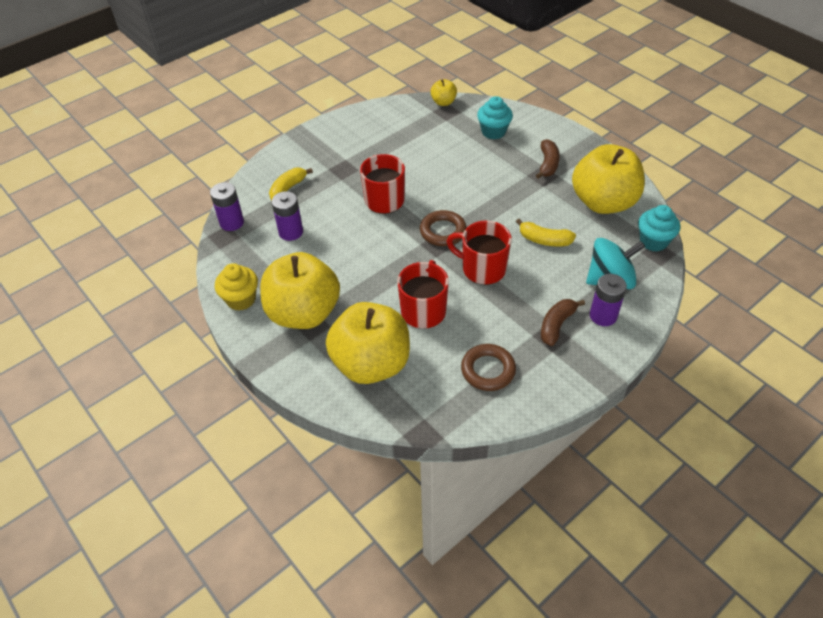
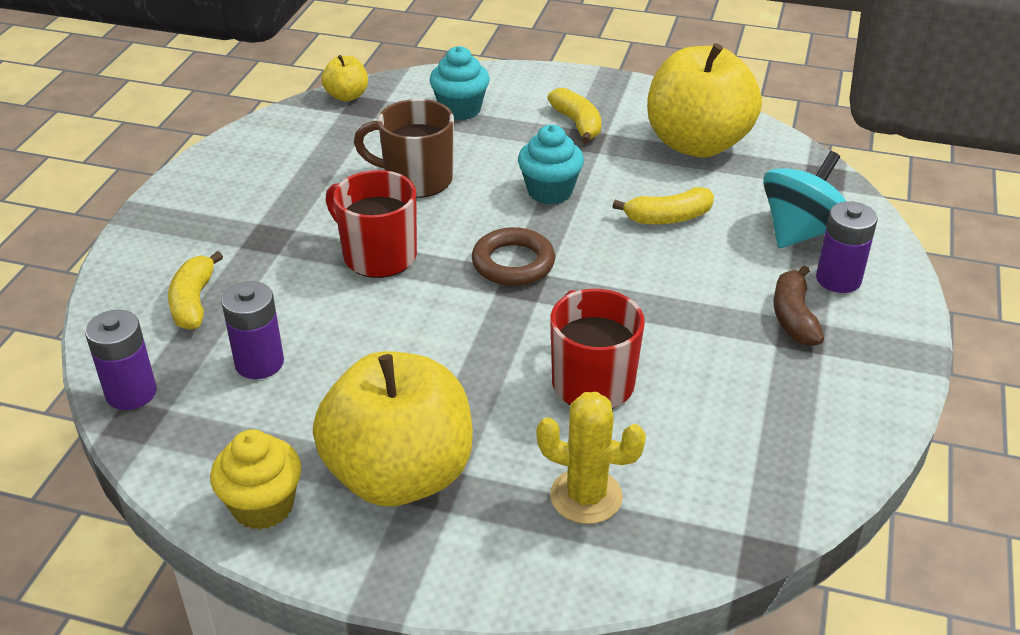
camera: 35 degrees left, 10 degrees down
(371, 364) = (586, 496): yellow apple -> yellow cactus
(436, 165) = (416, 179): none -> brown mug
(482, 269) = (621, 289): red mug -> none
(488, 370) = (764, 419): brown ring -> none
(548, 164) = (577, 124): brown banana -> yellow banana
(653, 241) = (805, 166): turquoise cupcake -> turquoise cupcake (550, 191)

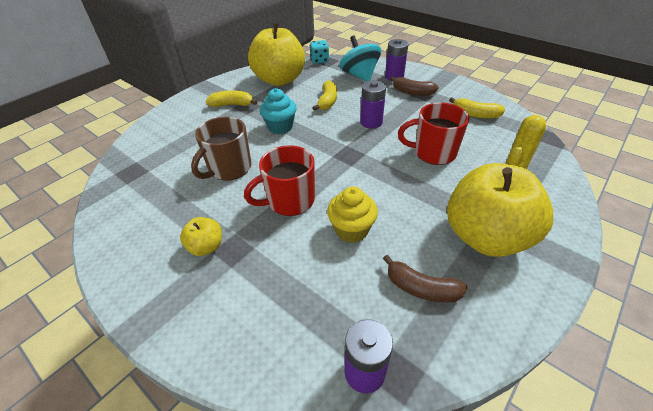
camera: 65 degrees left, 5 degrees up
(194, 302) = (278, 308): yellow banana -> yellow banana (475, 114)
(259, 363) = (364, 281): purple battery -> purple battery (371, 122)
(263, 506) = (502, 308): yellow cupcake -> yellow cupcake (351, 230)
(268, 419) = (421, 288): none -> brown banana
(347, 96) = (112, 176): yellow apple -> yellow apple (206, 247)
(460, 109) = (178, 137): turquoise cupcake -> none
(513, 263) = (330, 153): brown ring -> none
(815, 166) = (319, 60): none -> turquoise dice

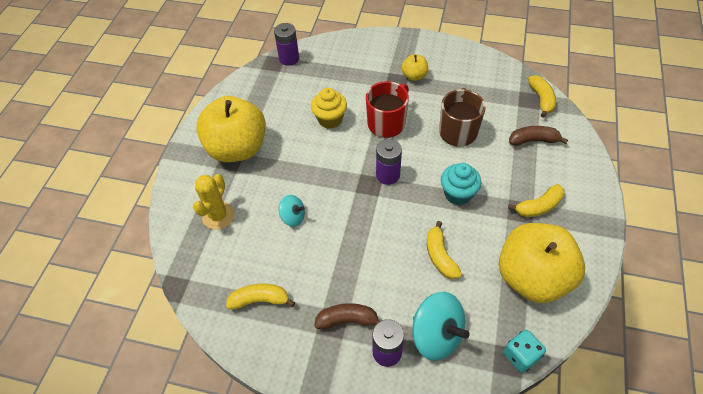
camera: 155 degrees right, 10 degrees up
(121, 168) = (541, 99): none -> yellow banana
(371, 122) = (371, 238): purple battery -> purple battery (388, 175)
(421, 288) = (272, 102): brown banana -> brown banana (533, 140)
(433, 153) = (293, 217): red mug -> turquoise spinning top

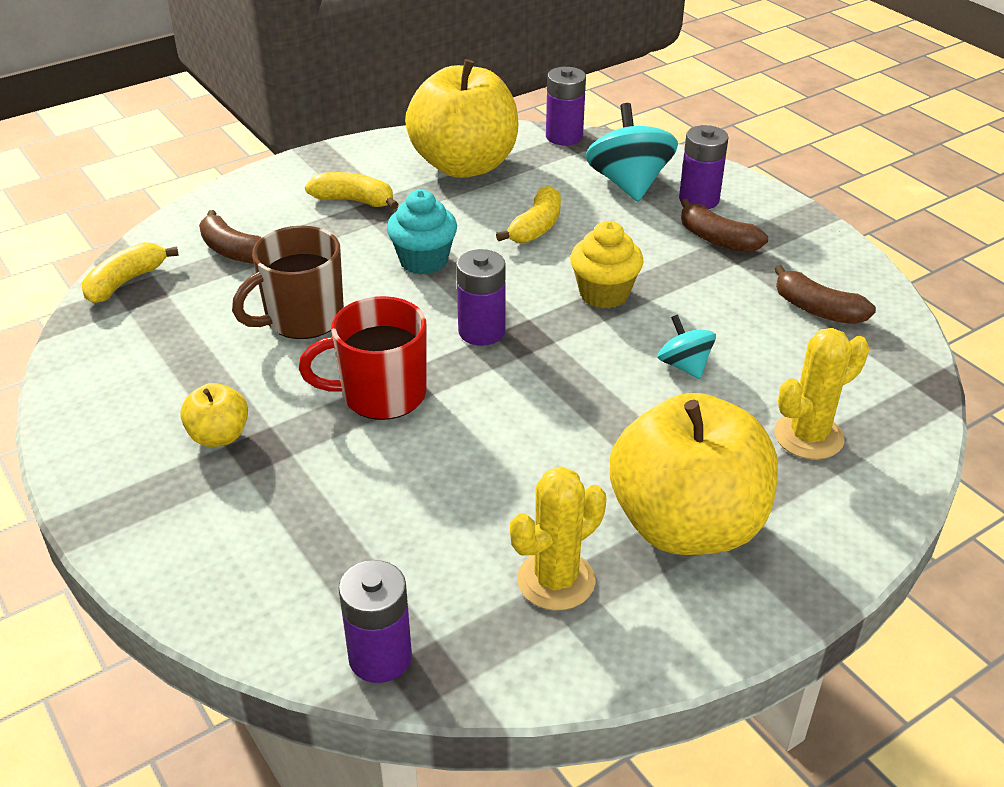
camera: 140 degrees left, 15 degrees down
(260, 300) = (817, 309): yellow banana -> brown banana
(262, 105) = (556, 580): none -> yellow cactus
(330, 119) = (462, 463): yellow cupcake -> yellow cupcake (604, 294)
(520, 356) = (564, 136): turquoise dice -> purple battery

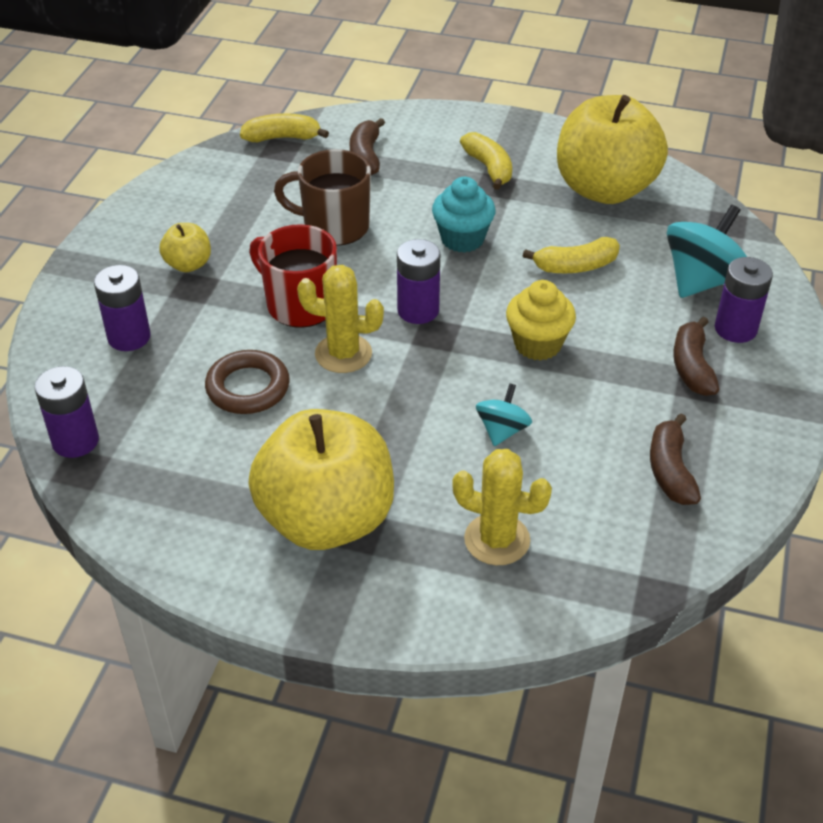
camera: 50 degrees right, 5 degrees up
(453, 487) = (248, 388): none -> brown ring
(556, 580) = (210, 482): yellow cactus -> yellow cactus (343, 354)
(564, 136) = (718, 213): purple battery -> purple battery (129, 337)

